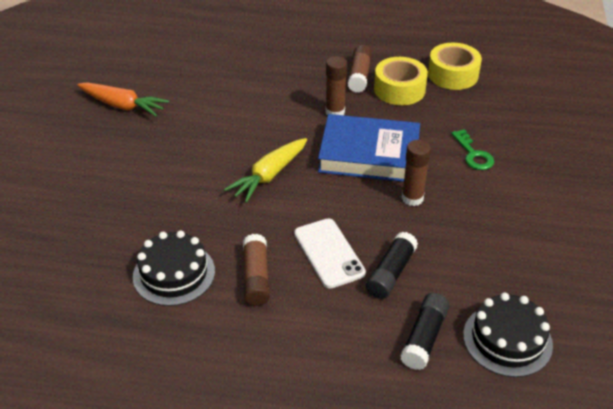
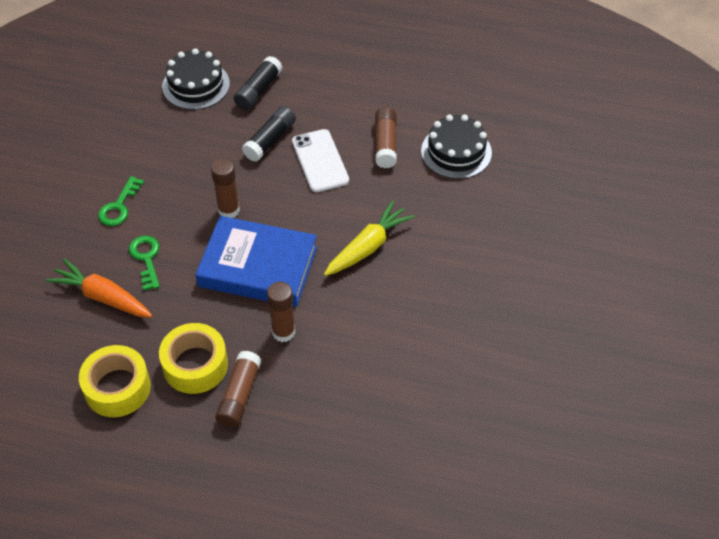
camera: 175 degrees left, 10 degrees up
(123, 106) = (541, 362): orange carrot -> orange carrot (102, 297)
(523, 195) = (119, 206): none -> green key

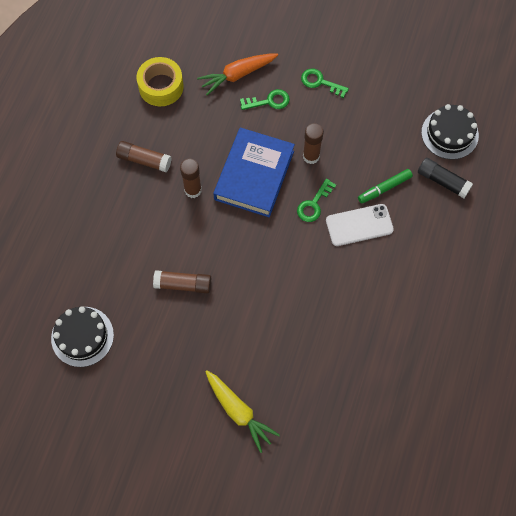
camera: 95 degrees right, 15 degrees up
(102, 297) = (237, 75): orange carrot -> orange carrot turned 150 degrees counterclockwise
(195, 365) = (172, 133): yellow tape -> none
(270, 140) = (384, 188): black glue stick -> green marker
(295, 204) = (314, 204): none -> green key
(368, 246) = (266, 255): yellow carrot -> yellow carrot (239, 411)
(385, 144) = (376, 278): brown glue stick -> brown glue stick (183, 284)
(456, 152) = (364, 336): black cake -> black cake (82, 336)

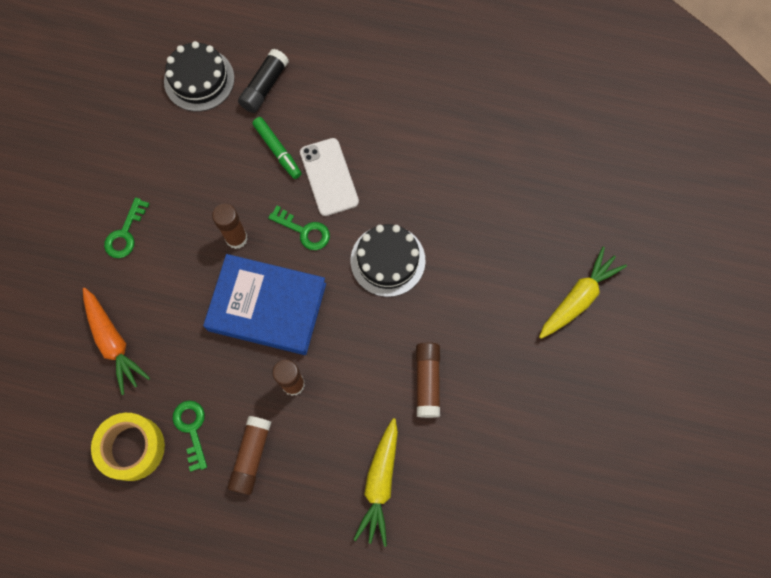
camera: 95 degrees left, 5 degrees up
(82, 336) = (512, 503): black cake -> black cake (387, 260)
(112, 244) = (380, 483): none -> yellow carrot
(269, 101) = (155, 297): green key -> green key (191, 429)

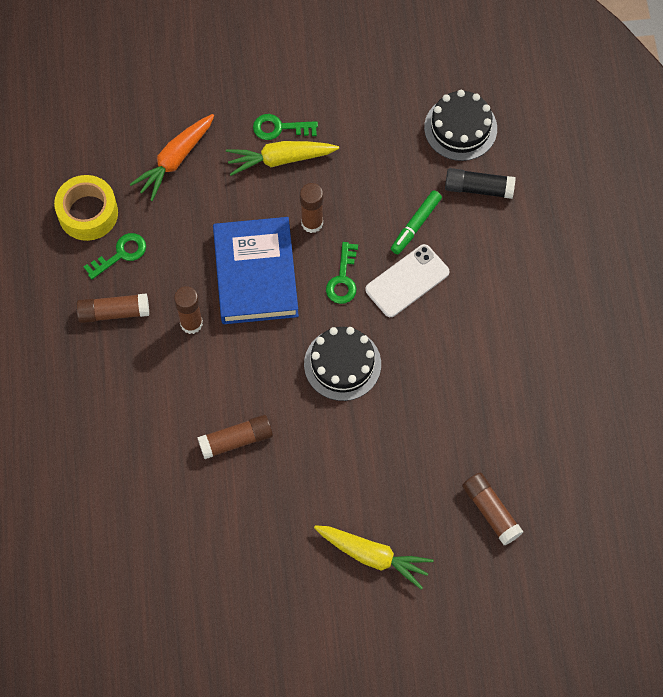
camera: 70 degrees right, 5 degrees down
(380, 483) = (126, 430): yellow carrot -> yellow carrot (280, 159)
(568, 186) = (490, 511): none -> brown glue stick

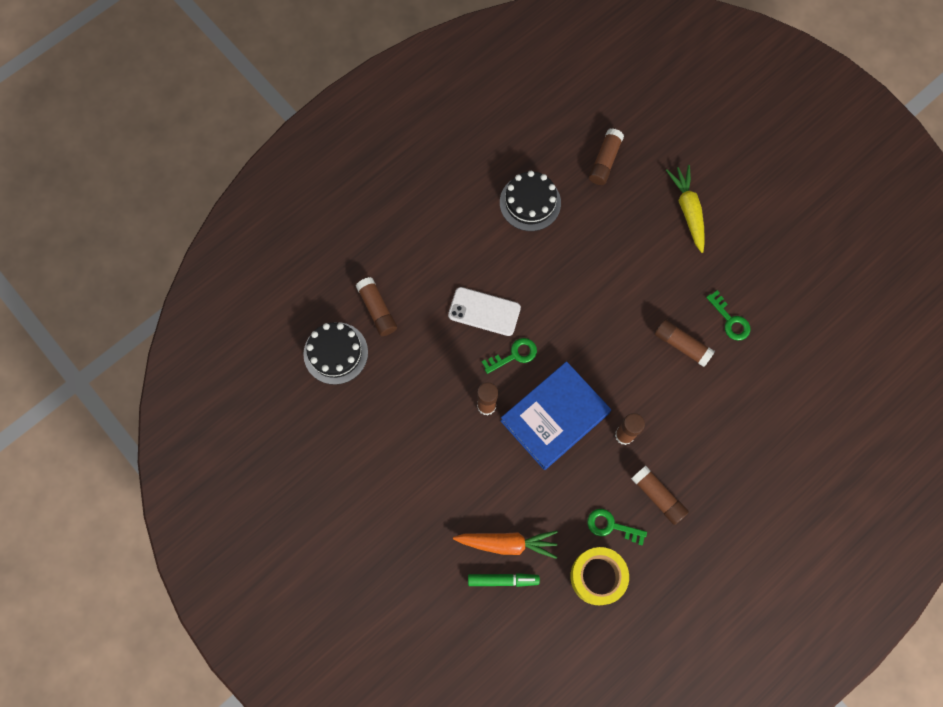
camera: 125 degrees left, 5 degrees up
(279, 128) = (425, 484): green key -> green key (730, 320)
(280, 159) = (451, 464): yellow carrot -> none
(342, 364) = (576, 313): black cake -> black cake (530, 202)
(415, 225) = (437, 334): green marker -> green marker (503, 580)
(478, 188) = (377, 310): black glue stick -> brown glue stick

